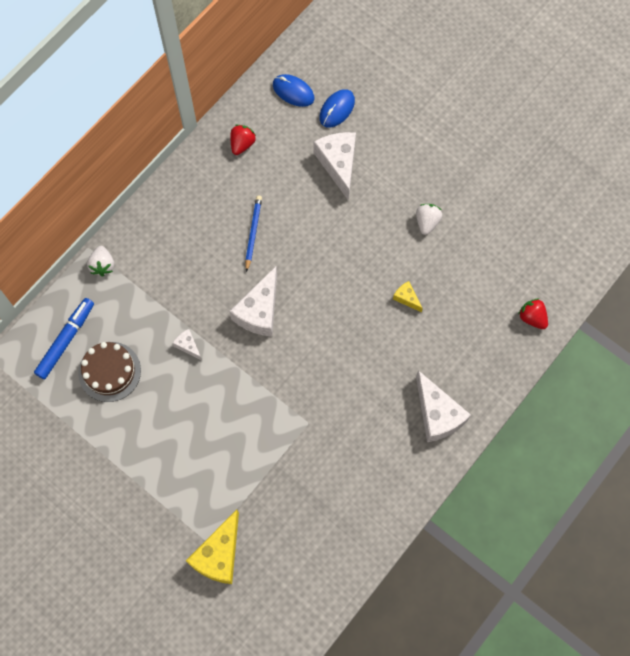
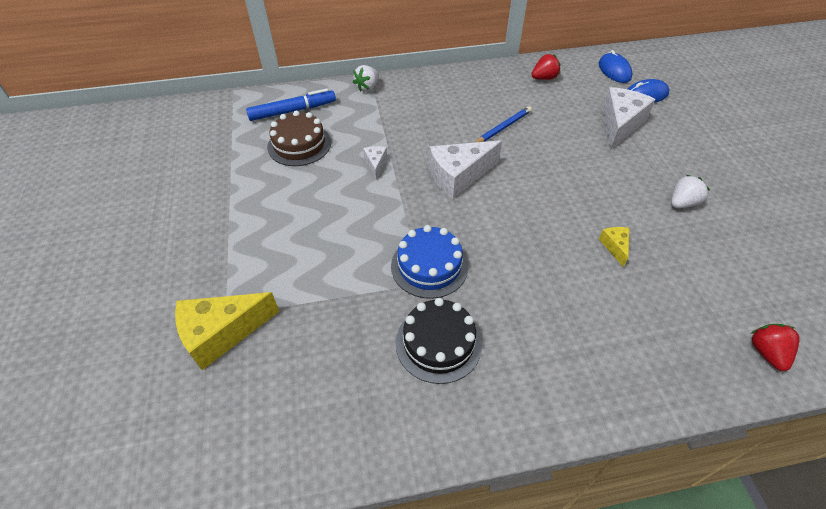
camera: 40 degrees right, 20 degrees down
(302, 406) = (429, 266): none -> blue cake
(352, 456) = (438, 343): none -> black cake
(437, 414) = (572, 371): white cheese -> none

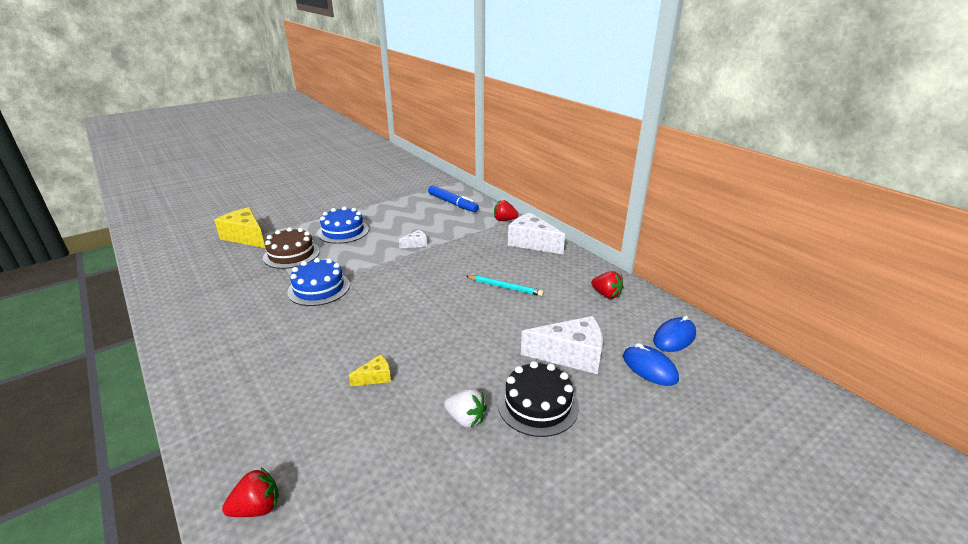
camera: 65 degrees right, 20 degrees down
(291, 220) = (343, 231): none -> blue cake
(299, 145) = (418, 214): brown cake -> brown cake (291, 254)
(367, 87) = (504, 220): white strawberry -> red strawberry
(438, 343) = (247, 307): black cake -> black cake (537, 404)
(459, 176) = (424, 279): white cheese -> white cheese (532, 243)
(503, 127) = (505, 287): blue pencil -> turquoise pencil

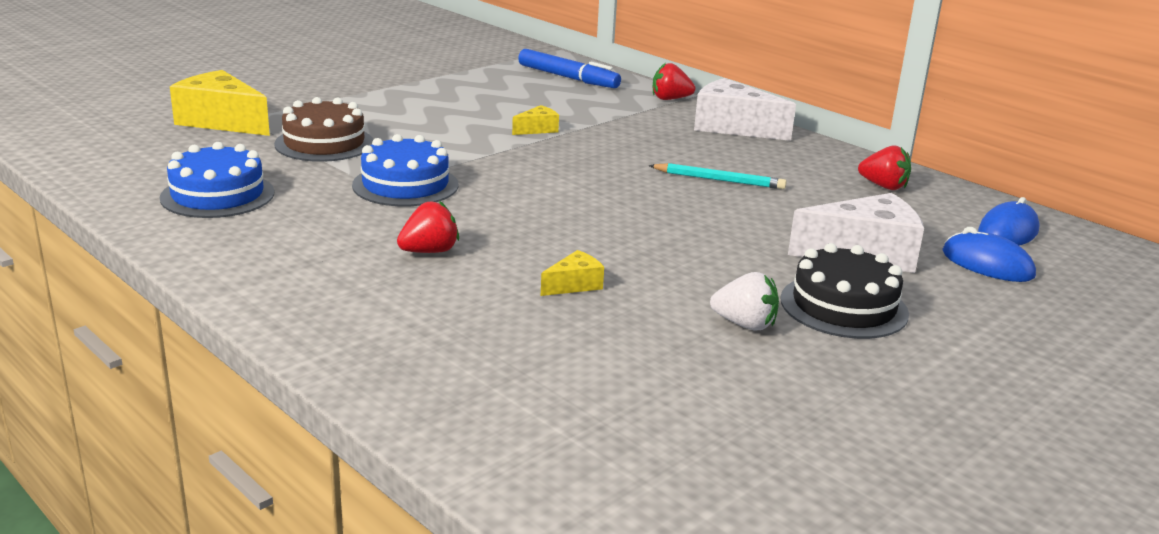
camera: 10 degrees left, 5 degrees down
(257, 508) = (485, 425): red strawberry -> red strawberry (429, 251)
(343, 231) = (397, 114): blue cake -> blue cake (217, 195)
(416, 244) = (537, 129): white cheese -> yellow cheese

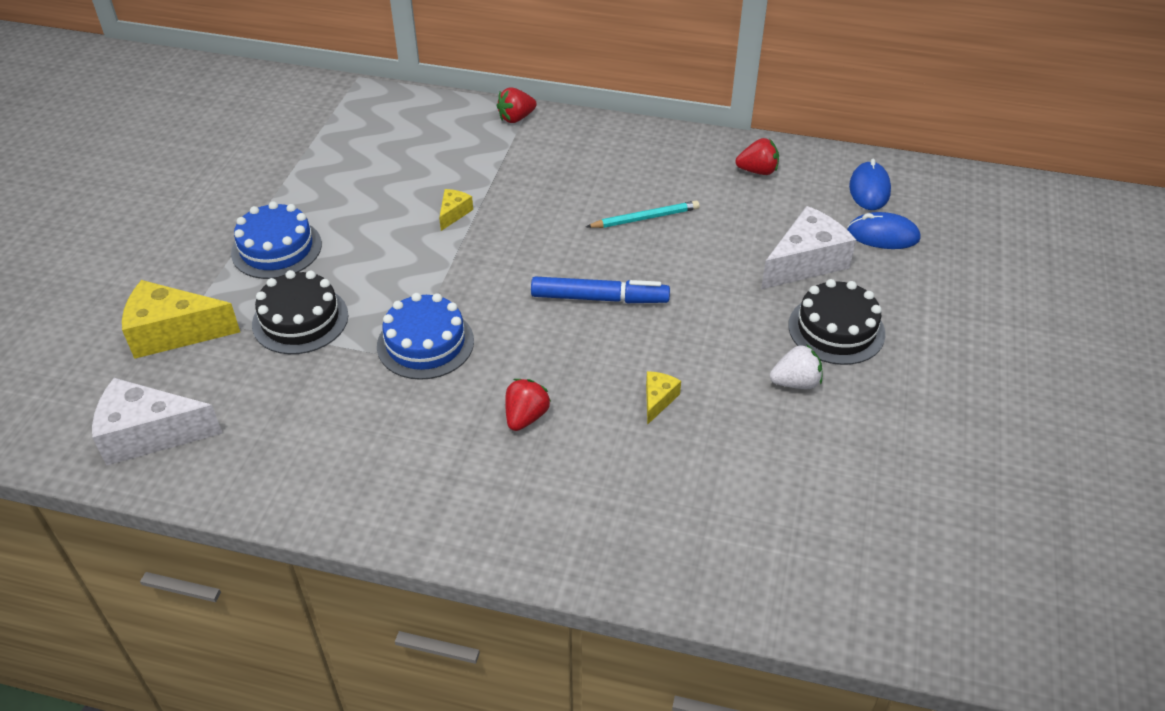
camera: 30 degrees left, 20 degrees up
(217, 195) = (289, 436): blue cake -> blue cake (276, 248)
(324, 143) = (300, 320): brown cake -> black cake
(568, 78) = (406, 122): blue marker -> blue marker (599, 298)
(732, 127) = (596, 139): white cheese -> white cheese (149, 434)

